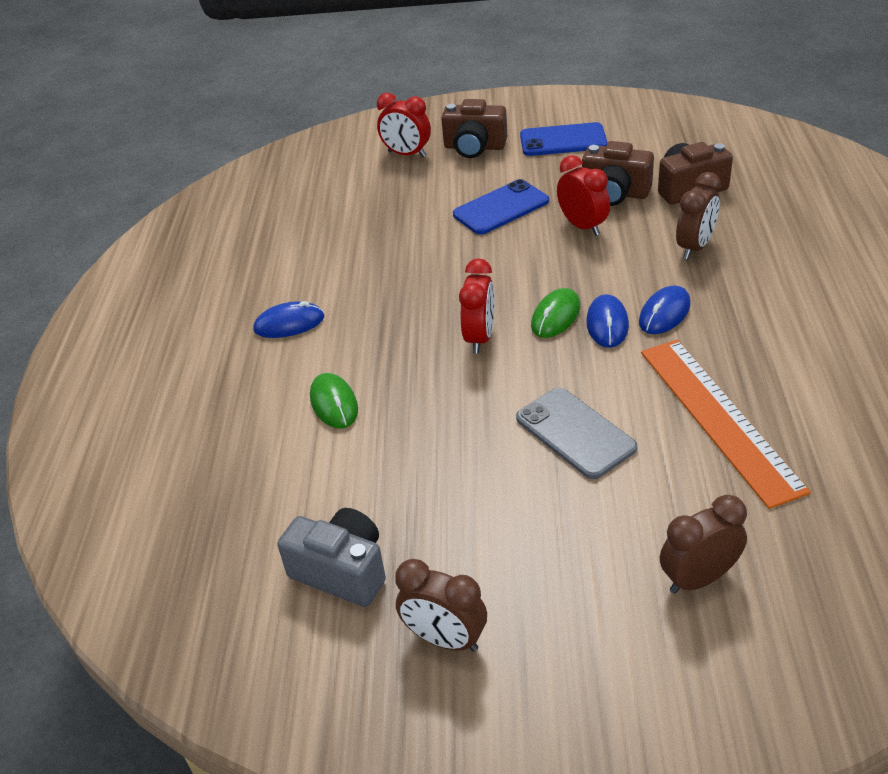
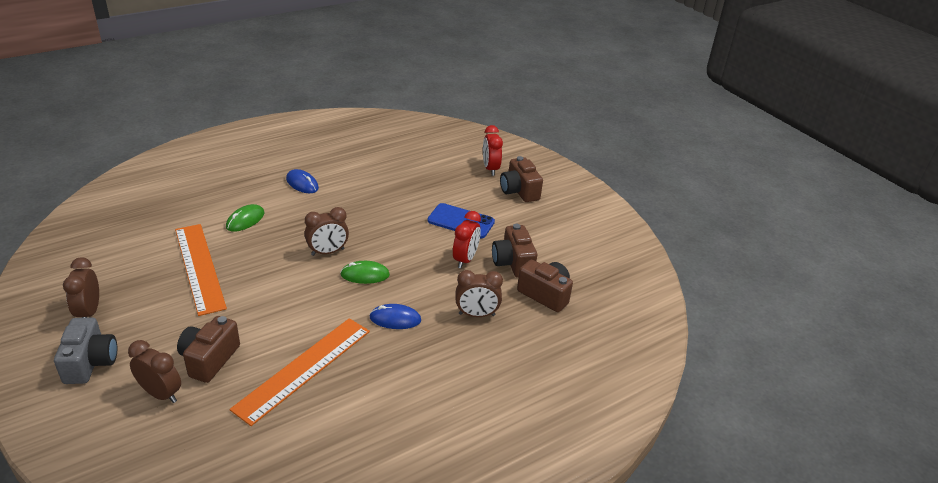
camera: 50 degrees right, 5 degrees down
(342, 571) = (124, 264): grey camera -> grey camera (90, 362)
(418, 479) = (199, 267): none -> orange ruler
(479, 338) = (328, 252): red clock -> brown clock
(563, 140) = (557, 223): blue phone -> none
(575, 433) = (262, 313): grey phone -> none
(607, 324) = (369, 298): blue mouse -> none
(648, 509) = (209, 359): none -> brown camera

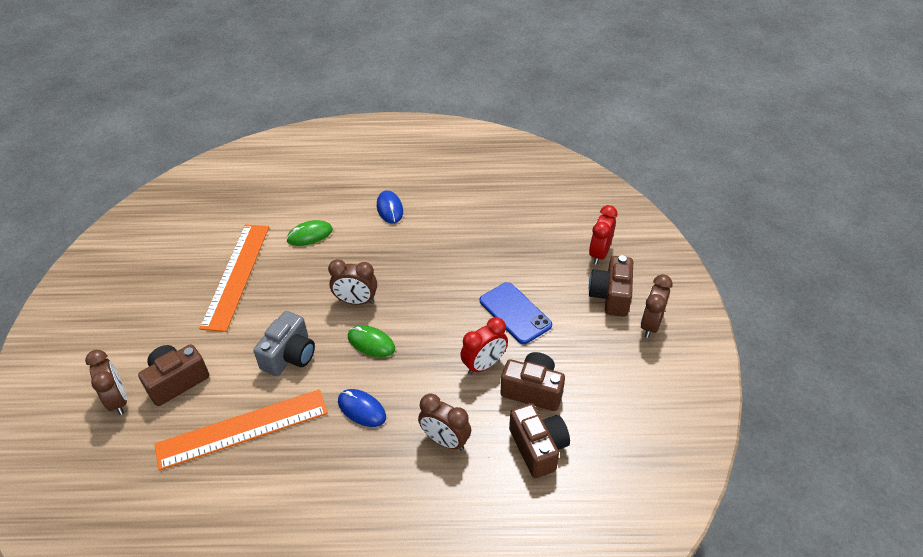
camera: 35 degrees right, 10 degrees up
(89, 312) = (124, 289): brown clock -> brown clock (650, 325)
(90, 362) = (92, 343): grey camera -> grey camera (289, 355)
(513, 263) = (533, 390): brown camera -> brown camera turned 90 degrees clockwise

